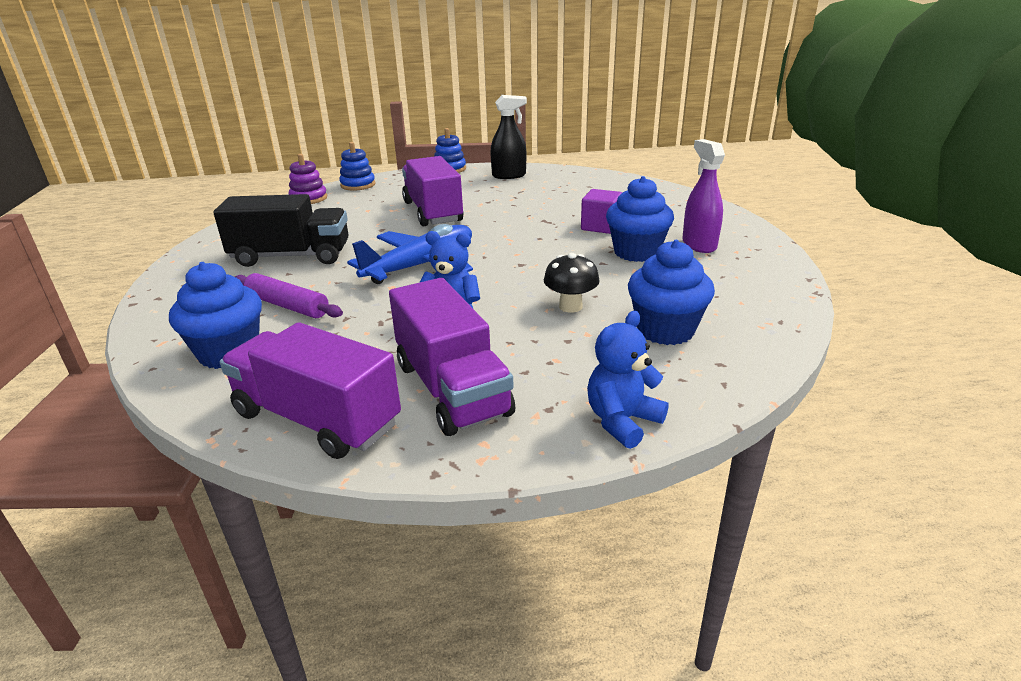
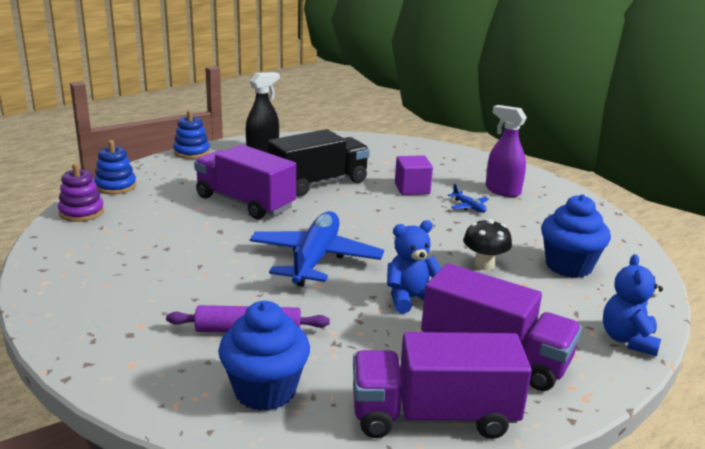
camera: 35 degrees left, 5 degrees down
(291, 256) = (169, 280): black truck -> black truck (318, 183)
(636, 252) = (469, 207): blue cupcake -> blue plane

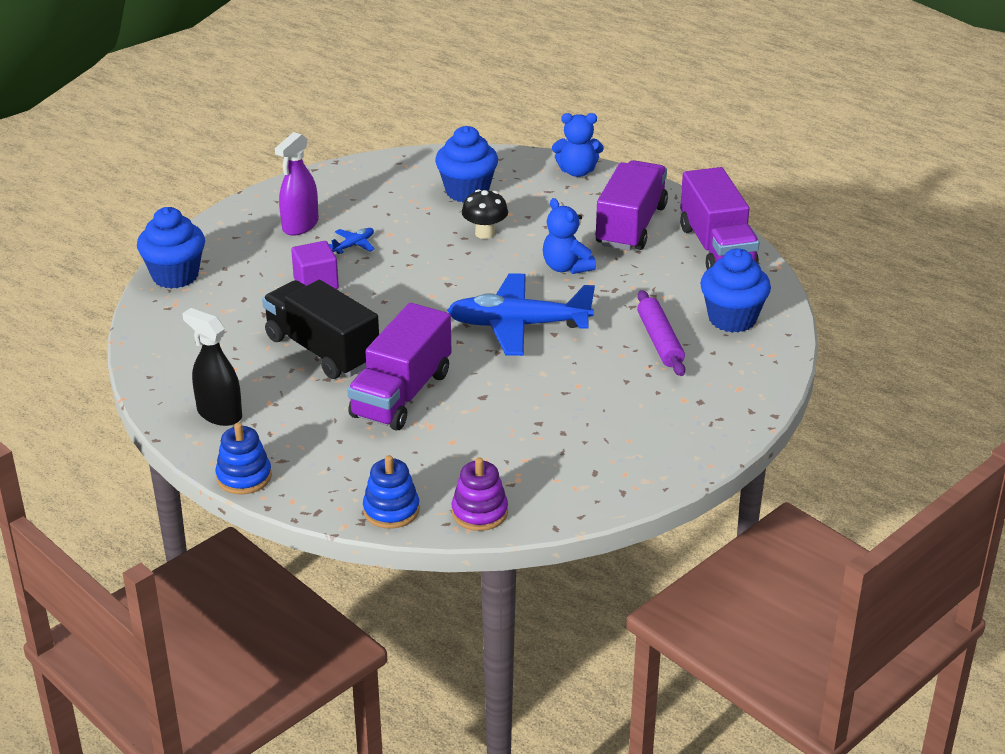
camera: 100 degrees left, 10 degrees up
(434, 150) = (175, 276): none -> blue cupcake

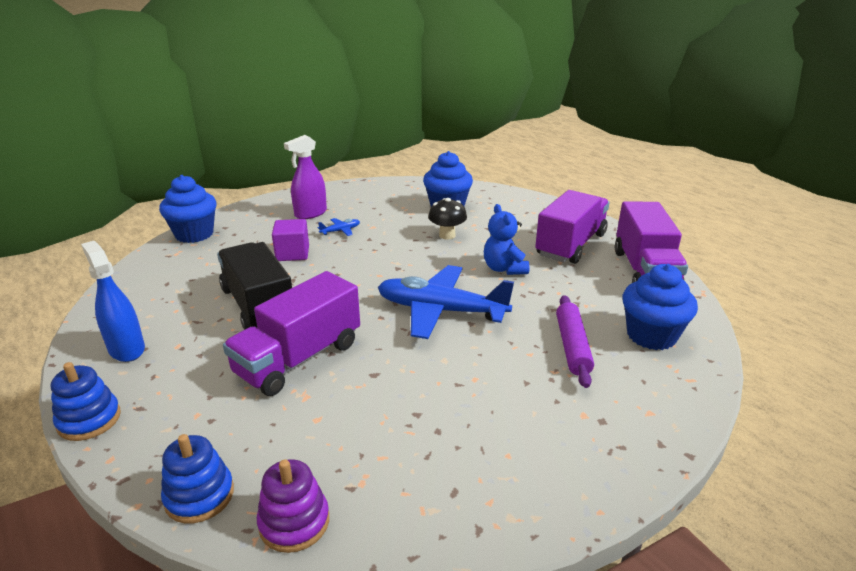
camera: 15 degrees right, 5 degrees down
(219, 414) = (126, 349): black spray bottle -> blue spray bottle
(577, 171) = (538, 203): blue teddy bear -> none

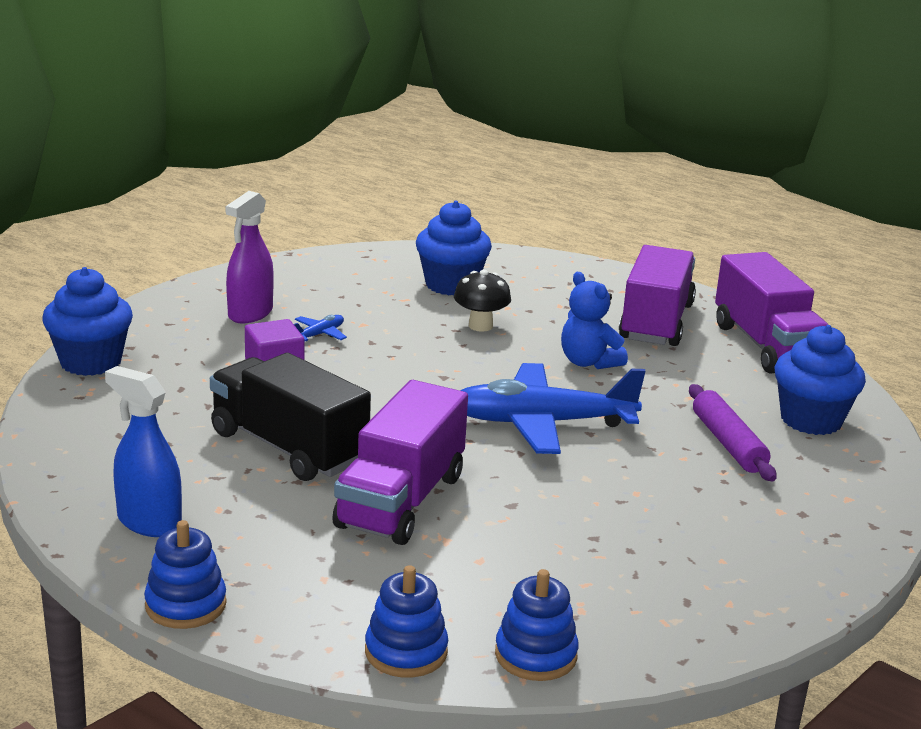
camera: 20 degrees left, 5 degrees down
(294, 522) = (535, 655): purple stacking toy -> blue stacking toy

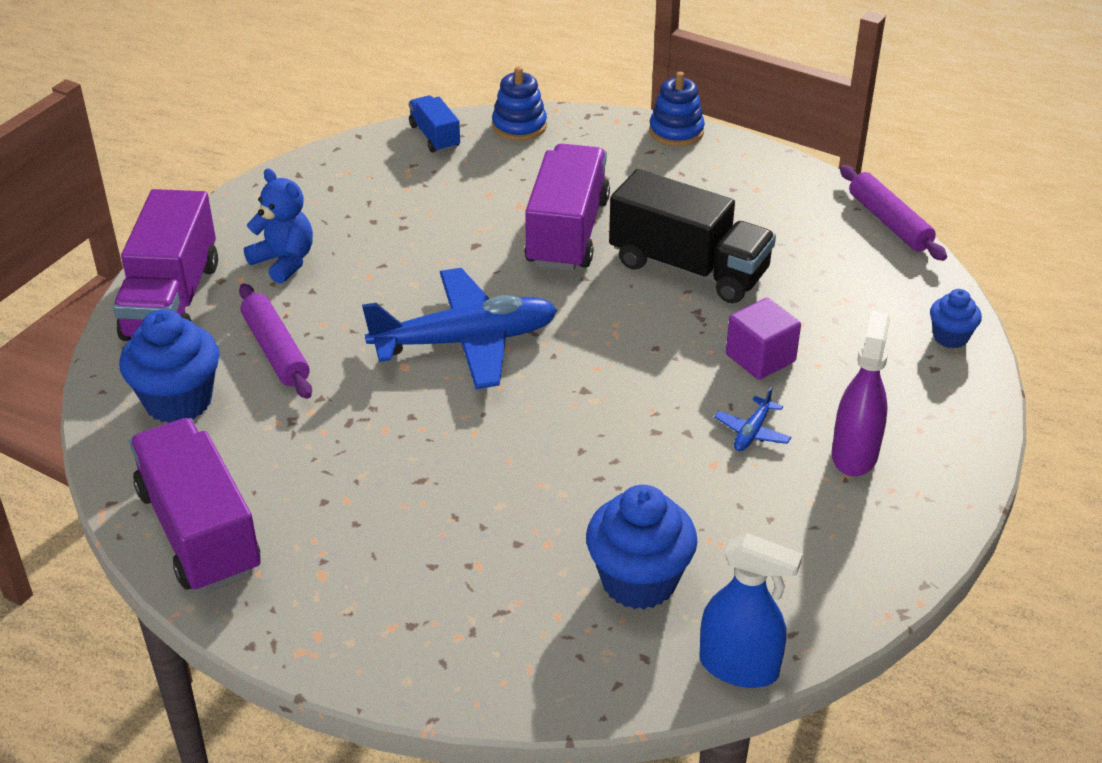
camera: 170 degrees right, 15 degrees up
(33, 455) = (889, 222): none -> purple rolling pin
(91, 362) = (950, 337): blue cupcake -> blue cupcake, size x0.55
(149, 522) = (747, 182): blue spray bottle -> blue spray bottle (739, 667)
(480, 326) = (571, 492): black mushroom -> none
(535, 655) = (435, 137): blue stacking toy -> blue truck
(588, 362) = (427, 448): blue teddy bear -> blue teddy bear (284, 261)
(656, 322) = (343, 553): purple truck -> purple truck (172, 300)

